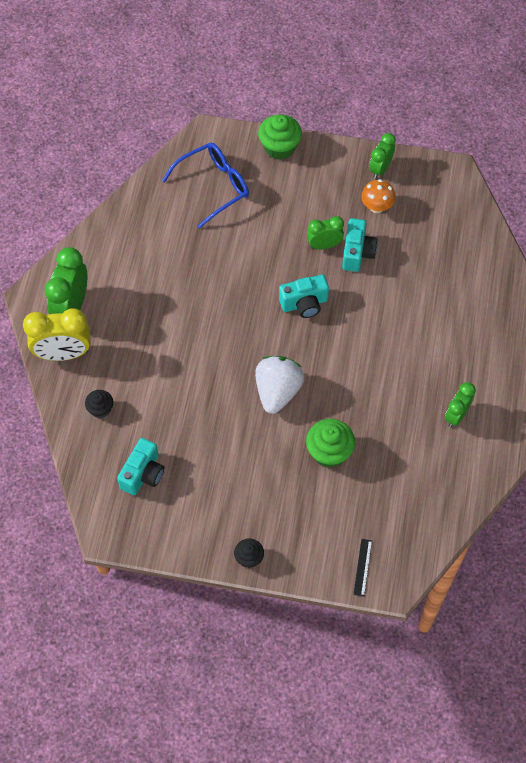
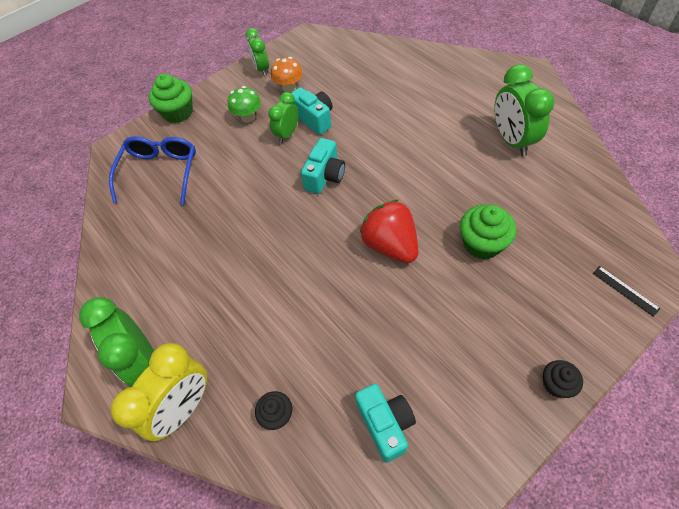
camera: 45 degrees left, 5 degrees down
(277, 391) = (390, 245): white strawberry -> red strawberry
(318, 202) = (248, 117): none -> green mushroom
(456, 415) = (511, 140): green clock -> green clock, size x1.64

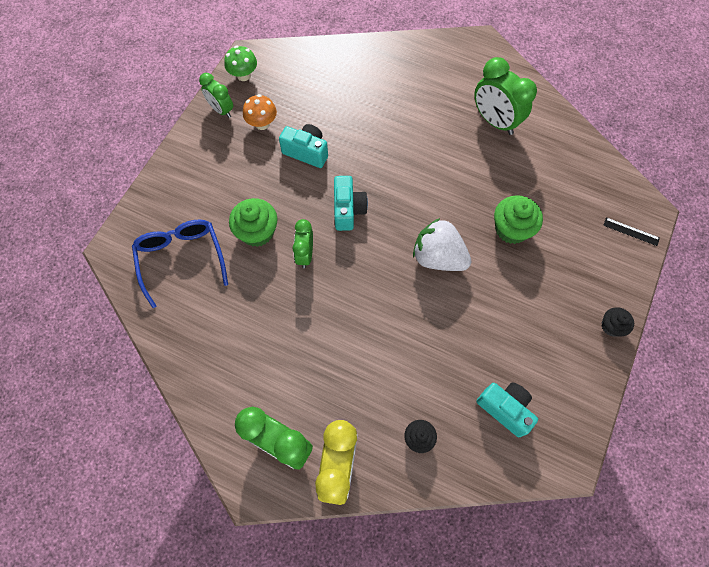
camera: 30 degrees left, 10 degrees up
(178, 112) = (159, 187): green cupcake -> green cupcake (257, 232)
(248, 117) = (238, 170): green mushroom -> green mushroom (243, 75)
(287, 134) = (288, 177): green clock -> green clock (305, 254)
(390, 245) = (438, 257): red strawberry -> white strawberry

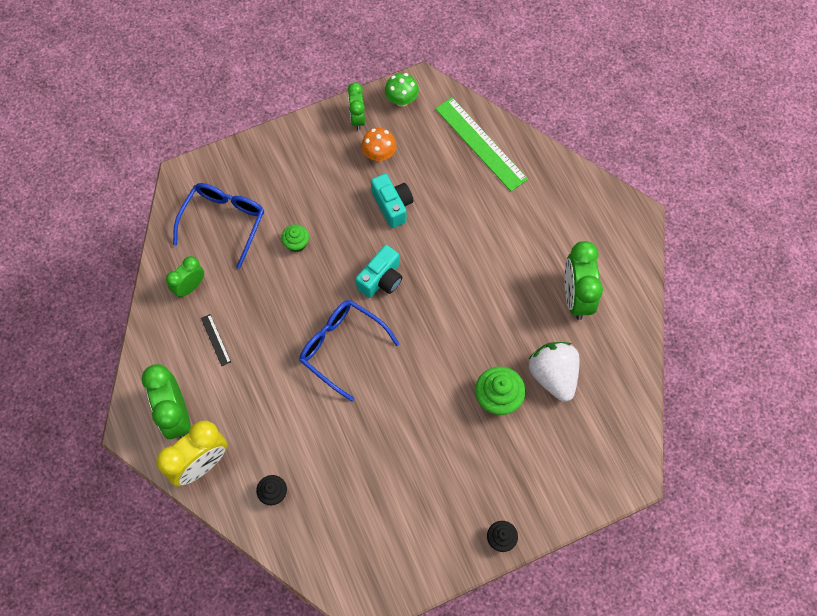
camera: 40 degrees right, 0 degrees up
(257, 232) = (296, 243): green cupcake -> green cupcake, size x0.59
(305, 254) = (316, 290): green clock -> green clock (190, 286)
(330, 66) = (481, 143): none -> green ruler
(365, 282) = (341, 347): none -> blue glasses
(438, 257) = (416, 373): white strawberry -> white strawberry (553, 375)
(505, 409) = (355, 527): turquoise camera -> none
(631, 231) = (598, 480): black ruler -> black ruler (216, 340)

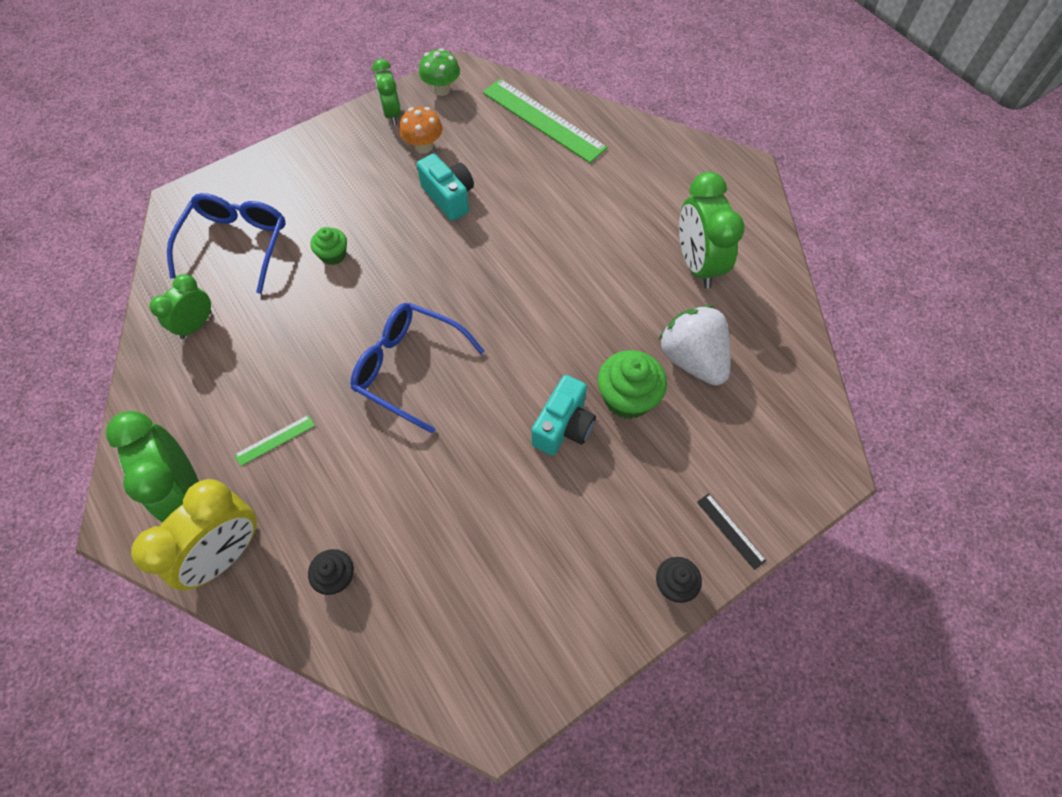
camera: 10 degrees left, 5 degrees down
(216, 340) = (236, 384): black ruler -> black ruler (730, 530)
(240, 387) = (275, 440): none -> green ruler
(381, 279) = (448, 280): turquoise camera -> turquoise camera (563, 426)

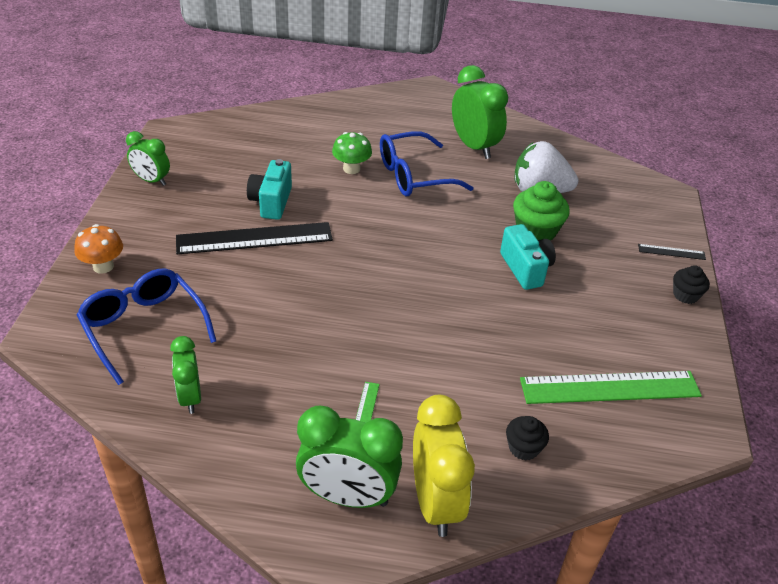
camera: 50 degrees left, 20 degrees down
(333, 255) = (236, 284): green cupcake -> none
(395, 223) = (254, 238): none -> black ruler
(408, 368) = (390, 307): blue glasses -> blue glasses (413, 176)
(424, 146) = (207, 185): orange mushroom -> orange mushroom (103, 266)
(441, 89) = (169, 147): green mushroom -> green mushroom (351, 169)
(449, 197) = (271, 202): turquoise camera -> turquoise camera turned 90 degrees counterclockwise
(543, 120) = (271, 127): green ruler -> green ruler (610, 387)
(697, 264) = (474, 147): green clock -> green clock turned 150 degrees counterclockwise

